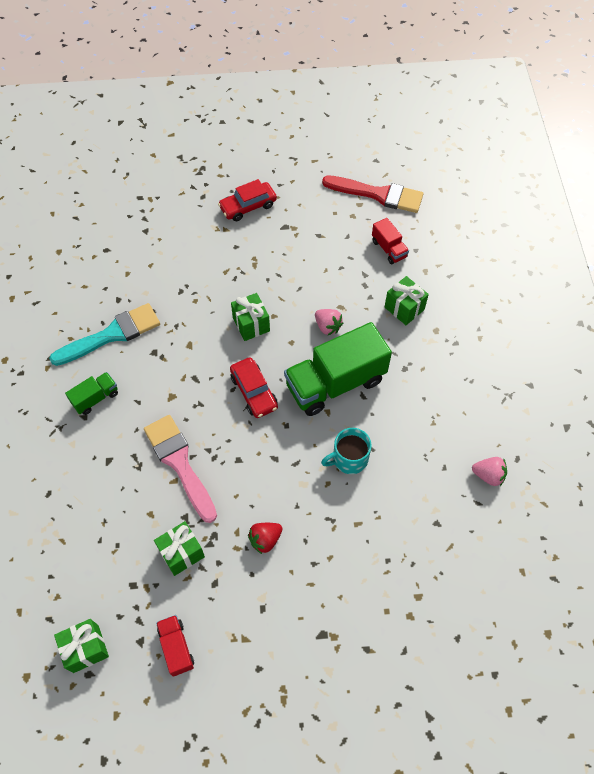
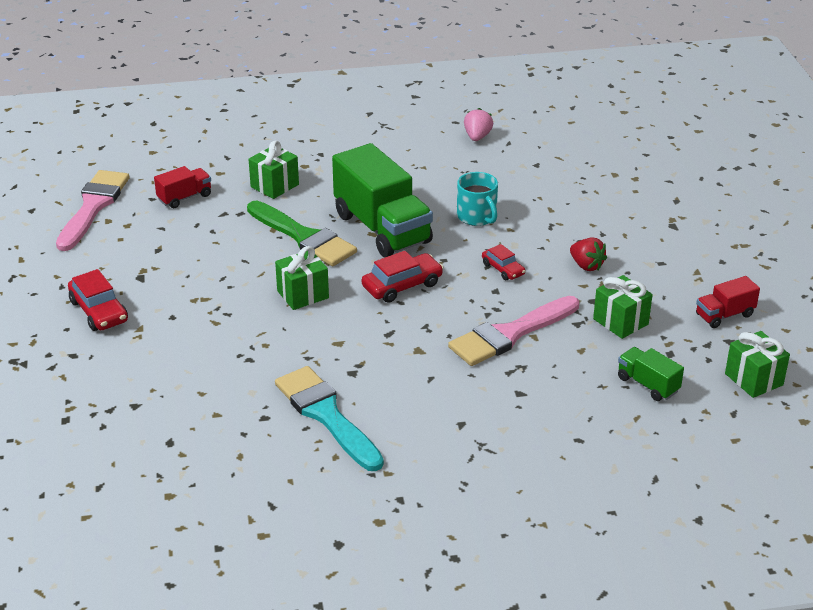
camera: 95 degrees left, 25 degrees down
(95, 398) = (431, 417): green truck -> green truck (648, 384)
(268, 469) = (503, 269): none -> red car
(327, 327) = (303, 237): pink strawberry -> green brush
(378, 194) = (93, 207): red brush -> pink brush

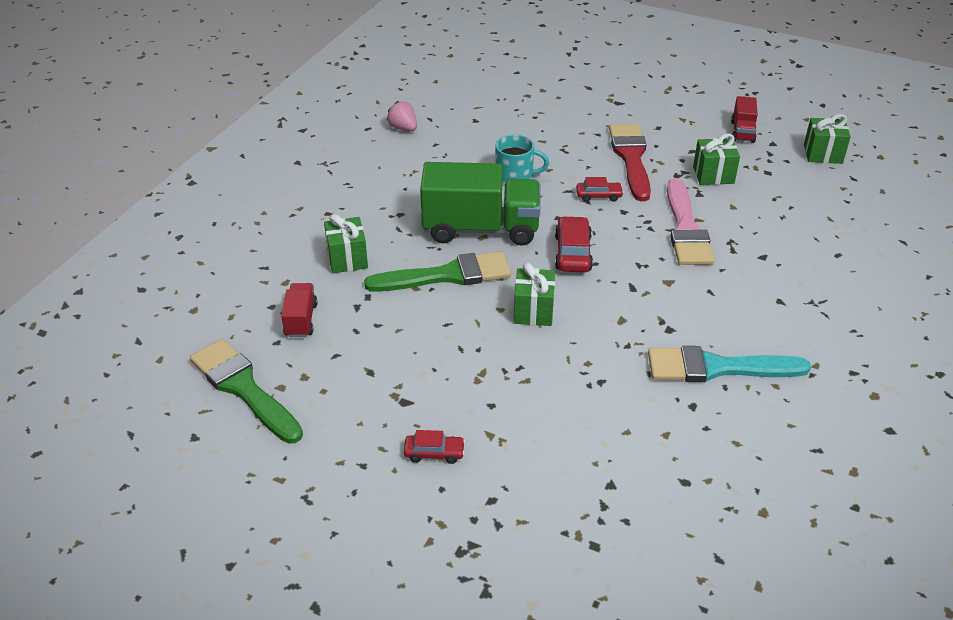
camera: 55 degrees left, 5 degrees up
(93, 207) = (244, 388): pink brush -> green brush
(99, 311) = (434, 453): red car -> red car, size x0.62
(586, 265) = (631, 158): red strawberry -> red brush
(648, 384) = (796, 197): green truck -> none

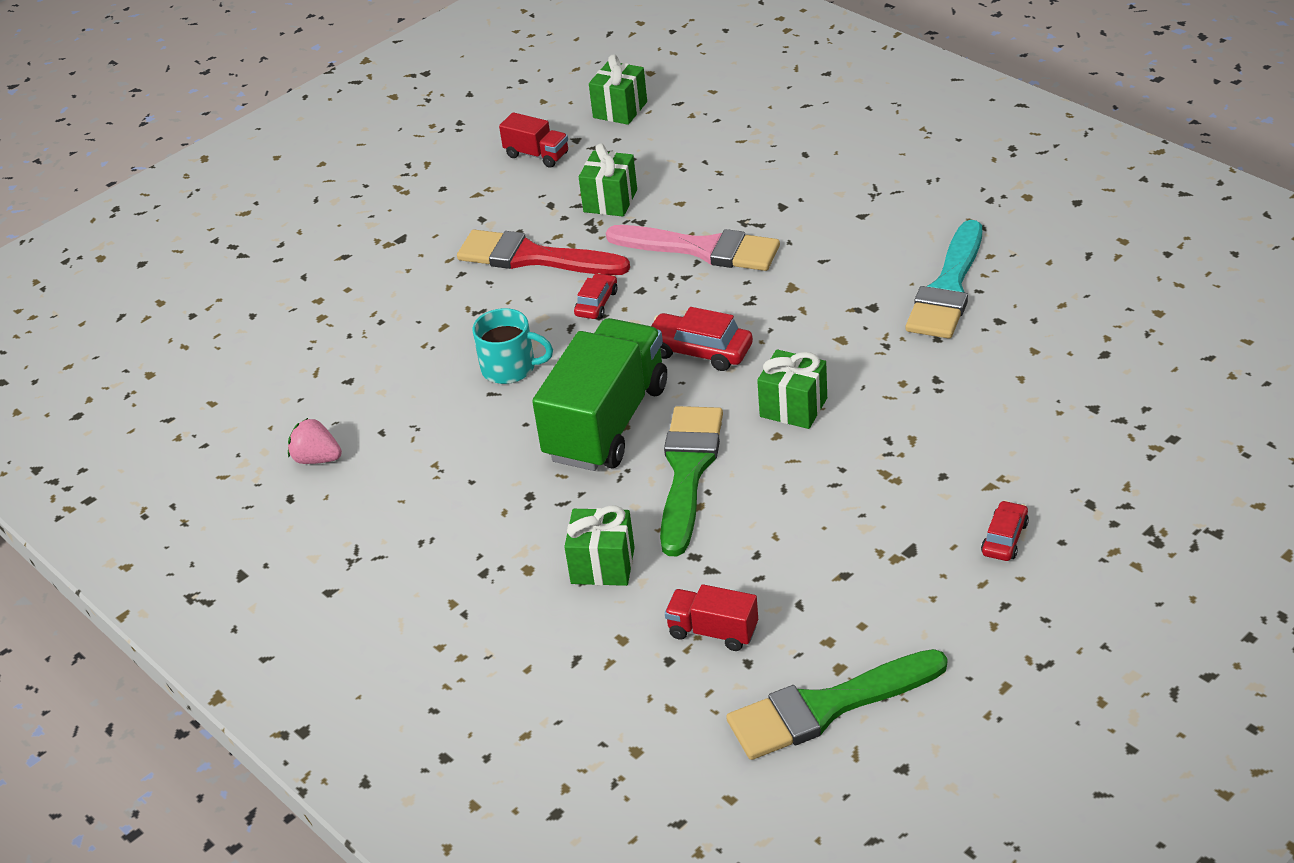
camera: 65 degrees left, 0 degrees up
(403, 128) = (317, 459): pink strawberry -> pink strawberry turned 45 degrees clockwise
(515, 176) = (510, 368): turquoise mug -> turquoise mug turned 75 degrees clockwise

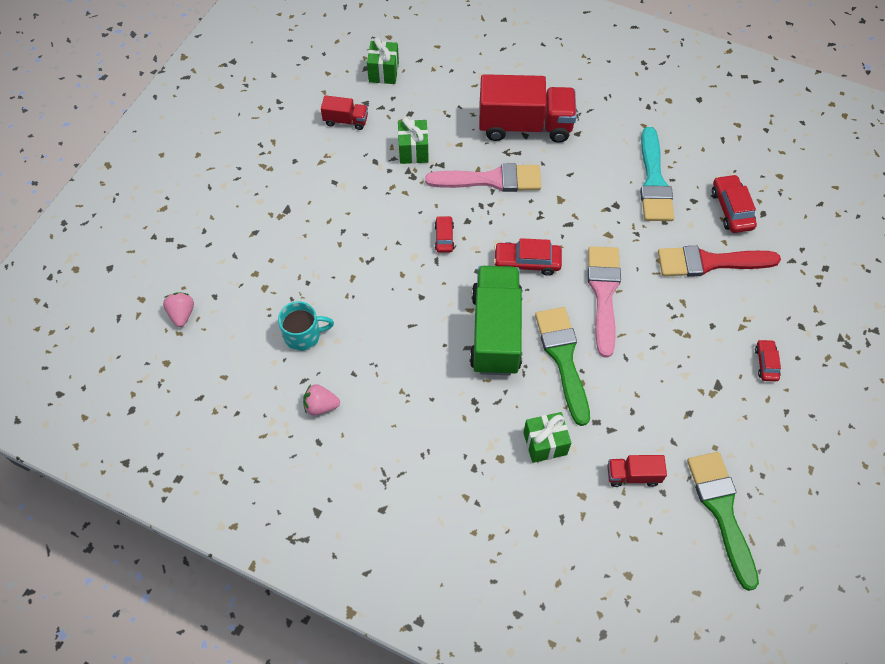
camera: 25 degrees left, 20 degrees up
(200, 326) = (182, 314): none -> pink strawberry
(510, 368) = (413, 302): turquoise mug -> turquoise mug (304, 335)
(534, 257) = (385, 208): red brush -> red brush (710, 262)
(787, 195) = (525, 126): none -> red truck
(793, 407) = (604, 294): green gift -> pink brush
(827, 707) = (722, 511): green brush -> green brush turned 120 degrees clockwise
(1054, 340) = (731, 209): none -> red car

